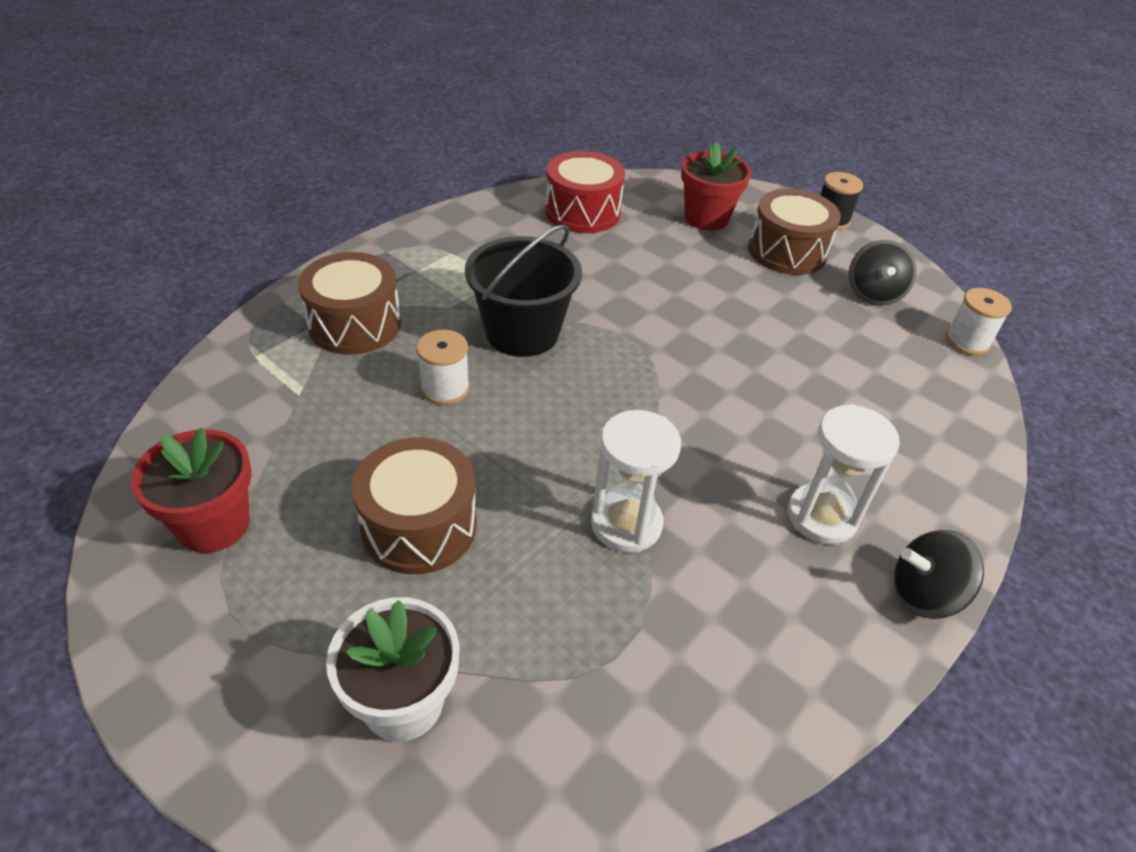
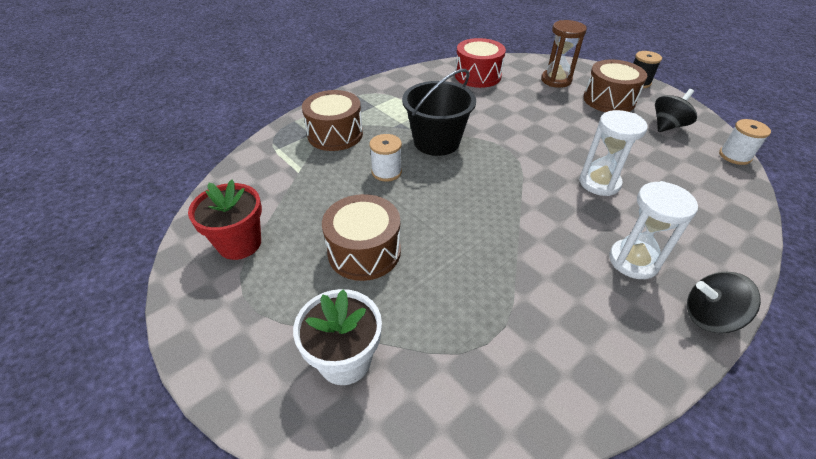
camera: 10 degrees right, 0 degrees up
(626, 524) = (498, 258): white hourglass -> white hourglass (599, 183)
(706, 218) = (556, 80): red flower pot -> brown hourglass
(873, 294) = (667, 126): black spinning top -> black spinning top turned 150 degrees counterclockwise

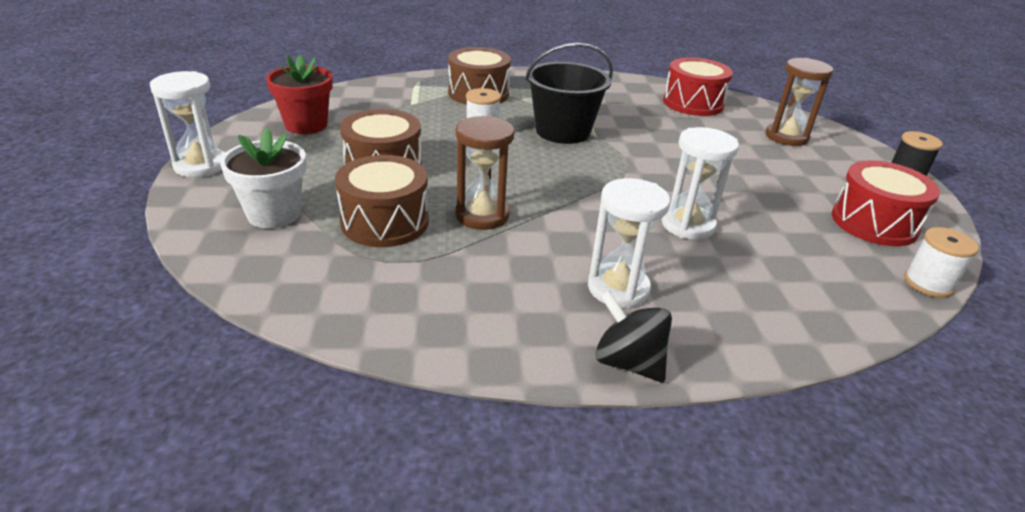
camera: 35 degrees right, 10 degrees down
(203, 352) = (201, 165): none -> white hourglass
(488, 253) = (482, 215): none -> brown hourglass
(609, 100) = (829, 175): brown drum -> brown drum (385, 222)
(667, 126) = (874, 223): black spinning top -> red drum

